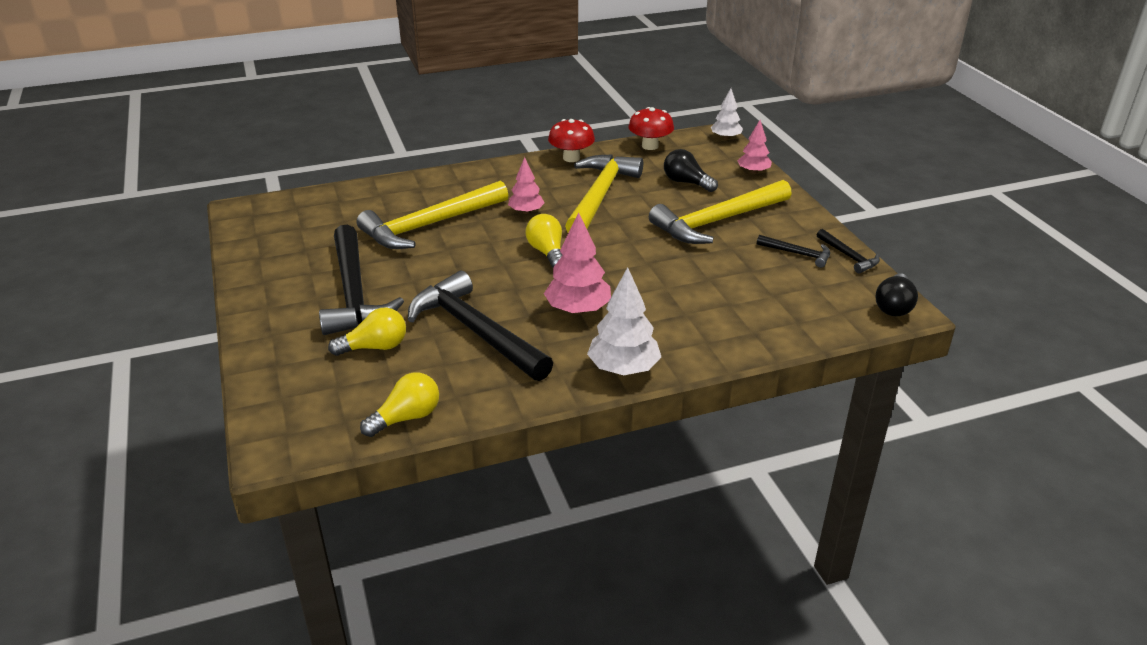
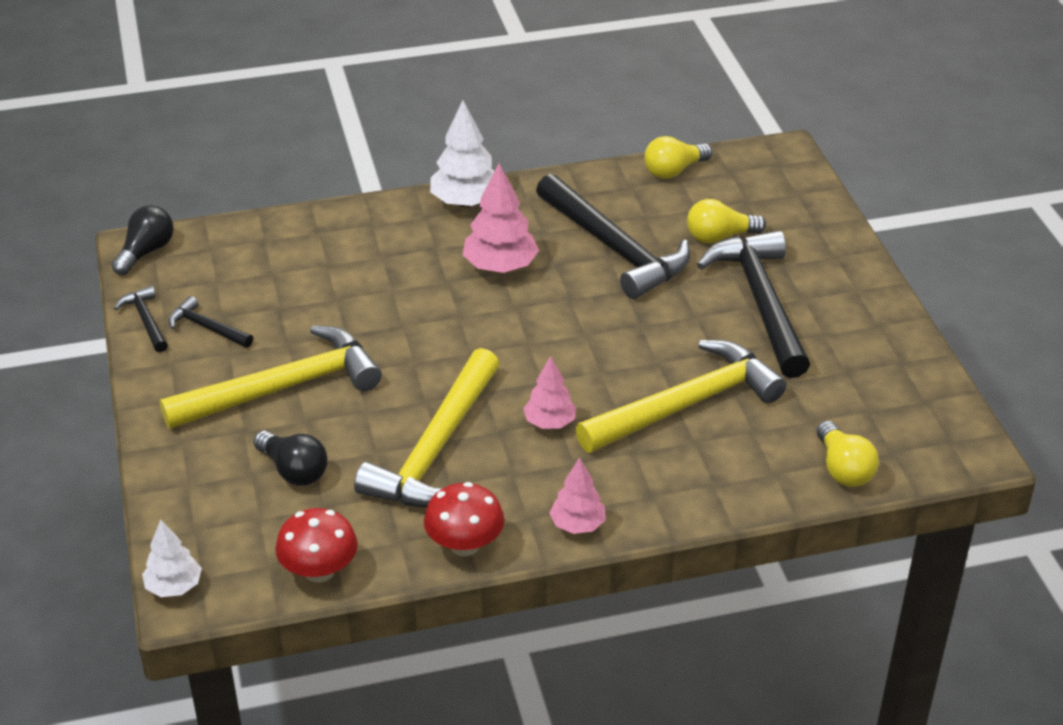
camera: 175 degrees left, 5 degrees up
(547, 252) = (526, 348): yellow light bulb -> yellow light bulb (843, 469)
(753, 172) = (176, 490): pink tree -> pink tree (577, 525)

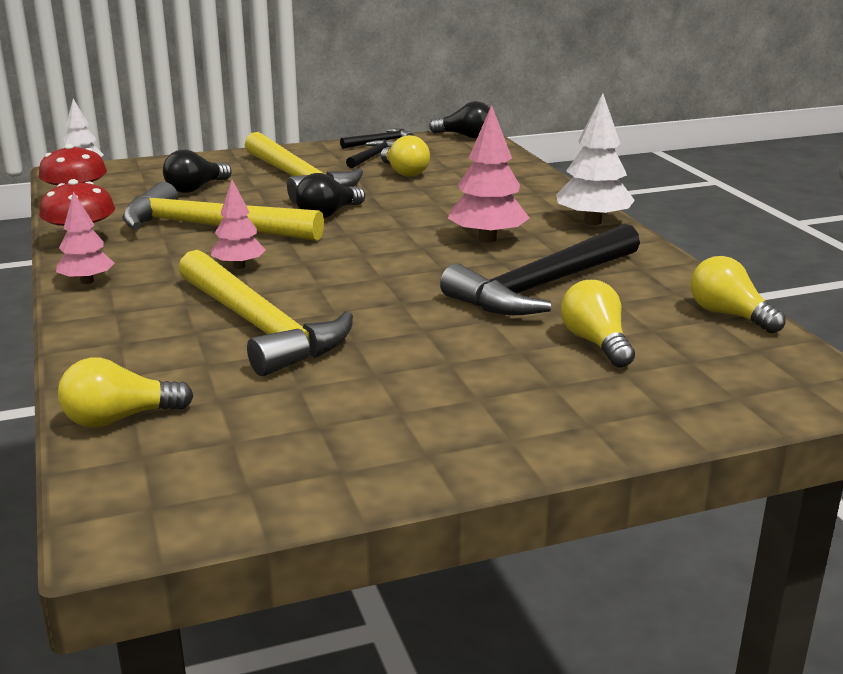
camera: 85 degrees right, 15 degrees down
(279, 306) = (404, 172): none -> yellow light bulb
(410, 365) = (328, 214): none -> black light bulb
(761, 302) = (461, 369): black hammer -> none

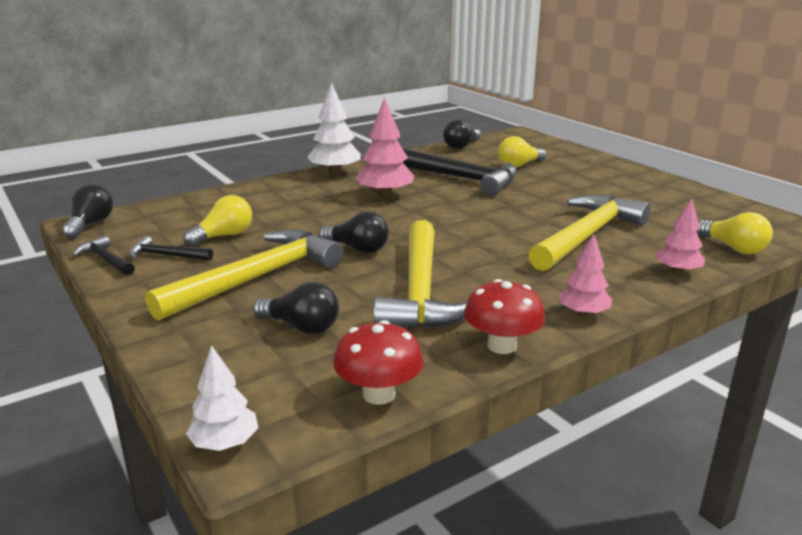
camera: 105 degrees left, 0 degrees up
(239, 266) = (498, 261): pink tree -> pink tree (677, 271)
(729, 315) = (461, 146): yellow light bulb -> black light bulb

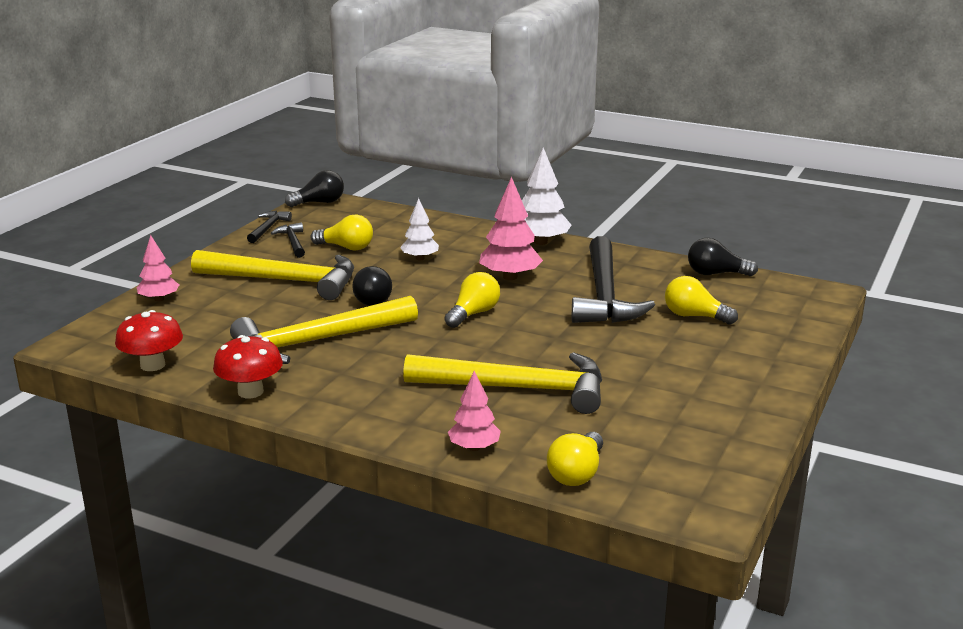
camera: 60 degrees right, 0 degrees up
(225, 443) = (73, 337): white tree -> white tree (420, 258)
(301, 327) = (223, 317): black light bulb -> none
(438, 220) = (473, 314): none -> yellow light bulb
(583, 313) = (335, 414): pink tree -> pink tree (159, 299)

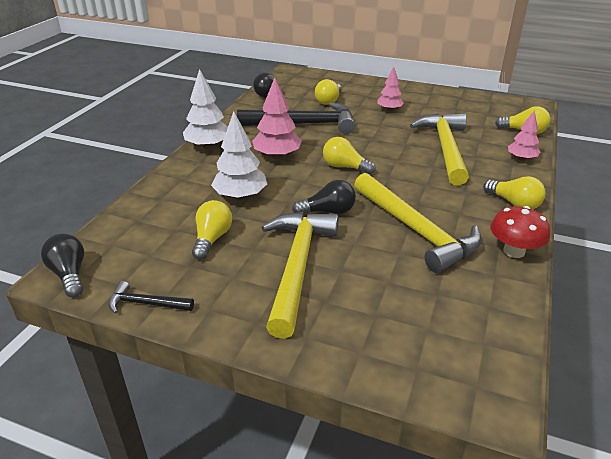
camera: 95 degrees left, 10 degrees up
(152, 365) = (504, 320): red mushroom -> none
(159, 299) = (359, 354): pink tree -> pink tree (389, 109)
(293, 242) = (193, 277): black hammer -> none
(348, 413) = (514, 203): none -> yellow light bulb
(420, 258) = (240, 196): white tree -> white tree, size x1.58

